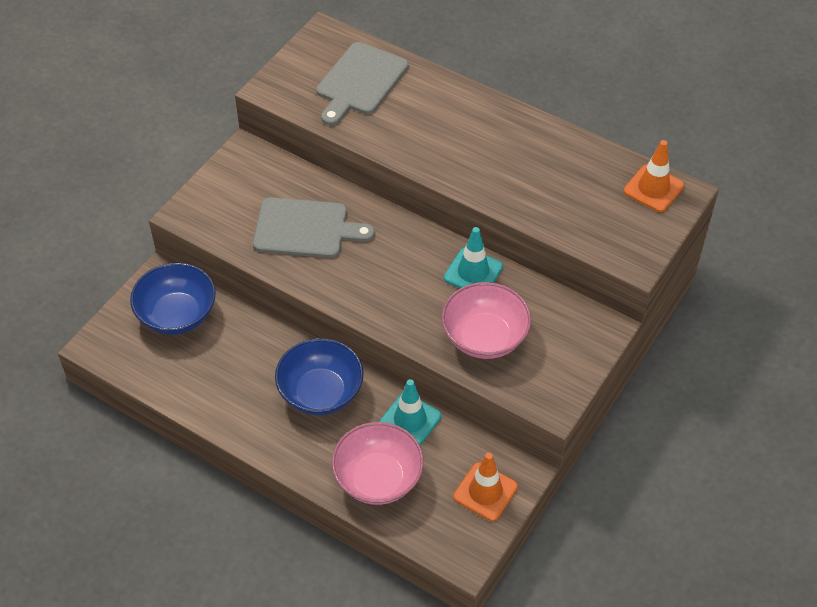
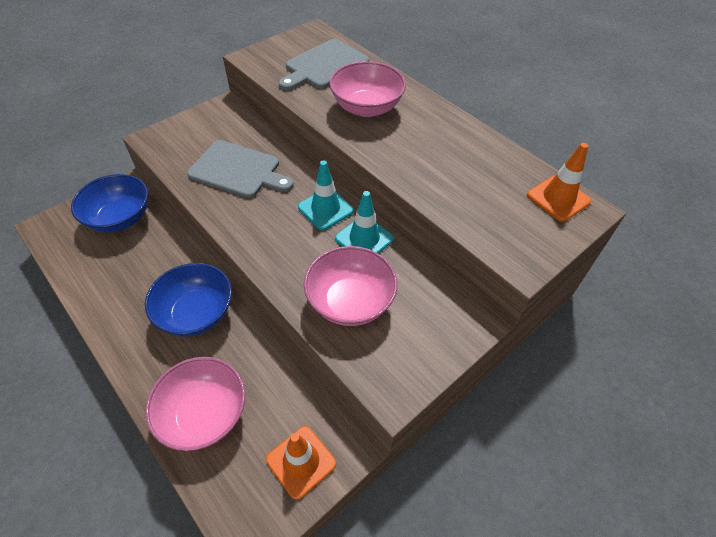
camera: 15 degrees right, 0 degrees up
(410, 420) = (262, 362): turquoise traffic cone -> turquoise traffic cone (325, 209)
(430, 128) = (366, 108): none -> pink bowl

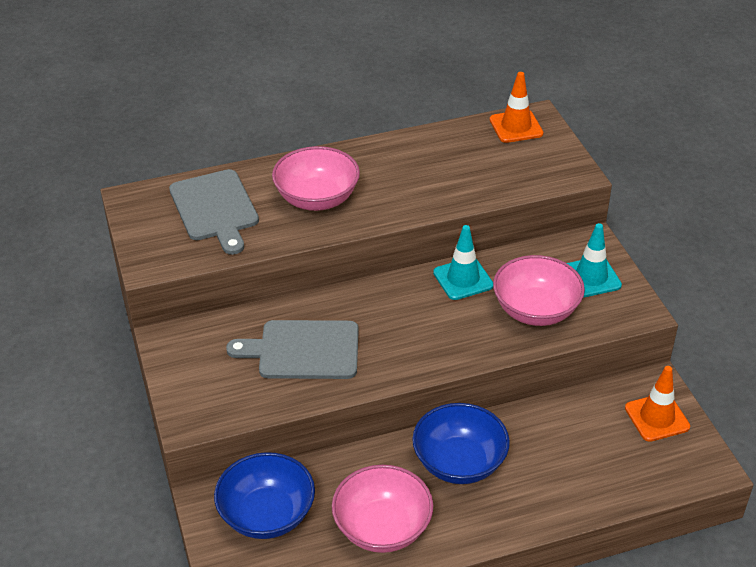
camera: 65 degrees left, 10 degrees down
(204, 414) = (585, 477): pink bowl -> pink bowl (382, 528)
(238, 170) = (303, 350): grey cutting board -> grey cutting board turned 135 degrees counterclockwise
(325, 209) = (407, 295): turquoise traffic cone -> turquoise traffic cone (591, 277)

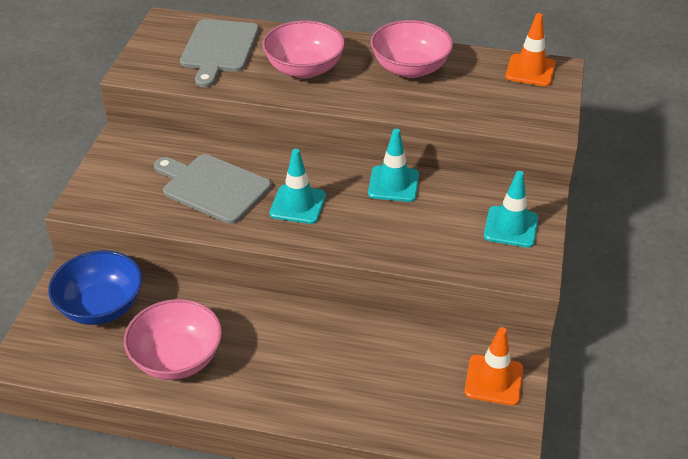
camera: 30 degrees right, 0 degrees up
(396, 333) = (298, 204): none -> turquoise traffic cone
(459, 462) = (284, 337): blue bowl -> none
(535, 310) = (434, 234): pink bowl -> pink bowl (410, 68)

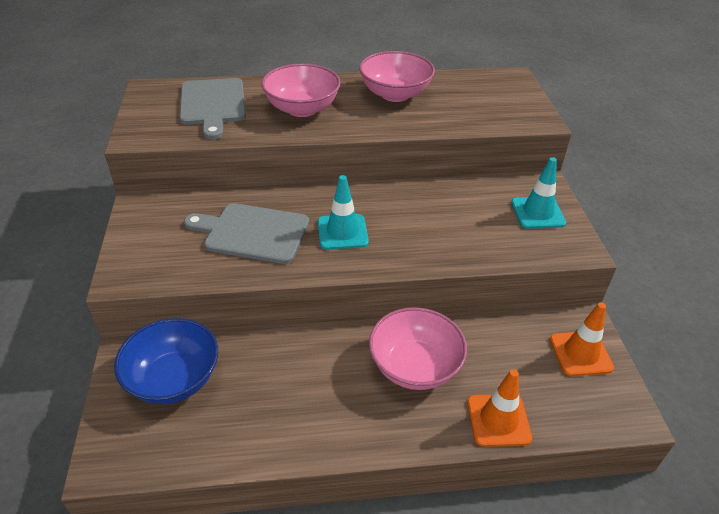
camera: 20 degrees left, 0 degrees up
(177, 358) = (278, 414): pink bowl -> pink bowl (414, 366)
(393, 184) = (418, 197): turquoise traffic cone -> none
(530, 70) = (493, 81): orange traffic cone -> orange traffic cone (498, 420)

